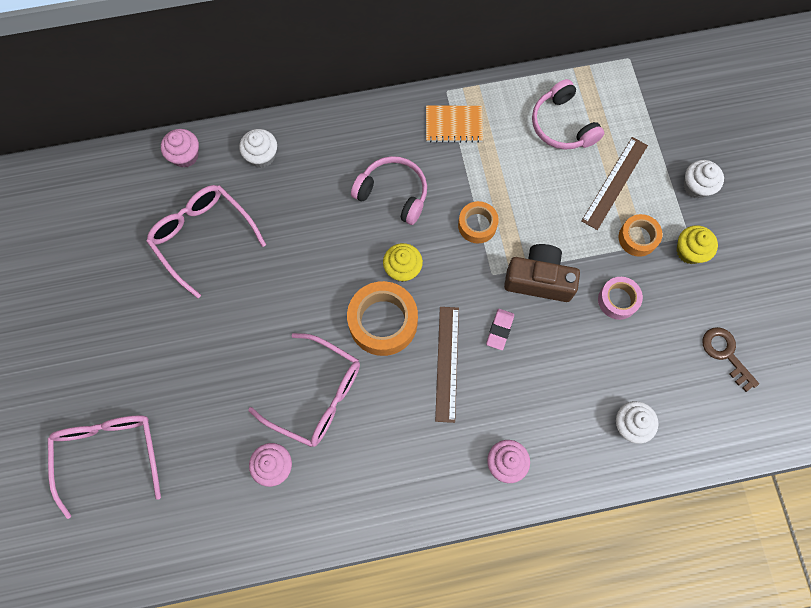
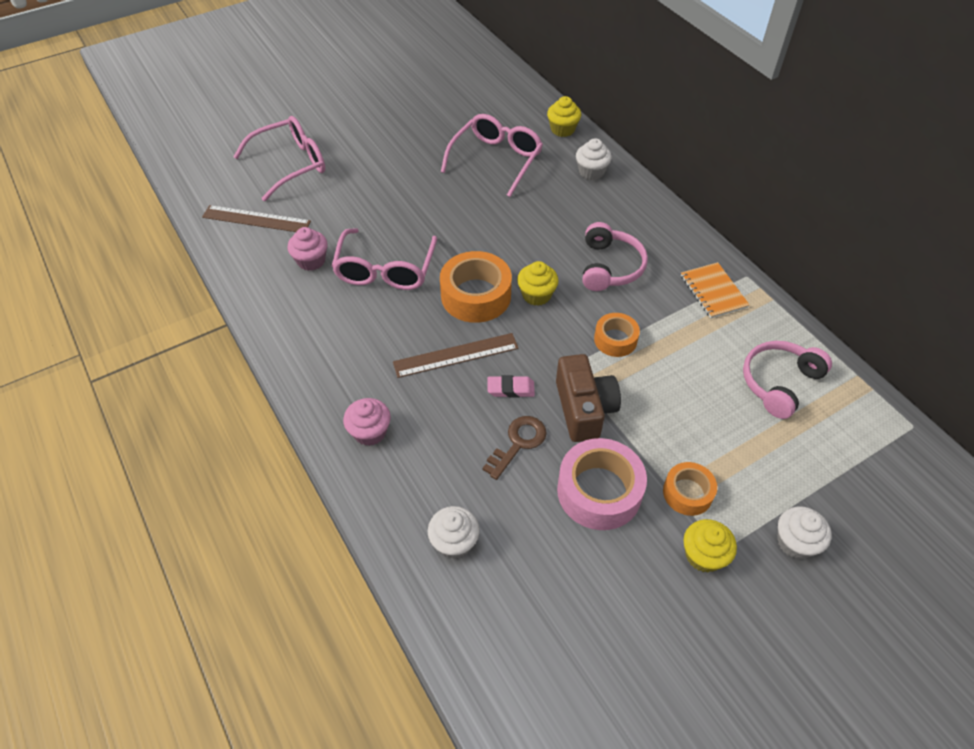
camera: 70 degrees right, 20 degrees down
(185, 156) = (562, 129): pink cupcake -> yellow cupcake
(614, 183) = (742, 451): brown ruler -> brown ruler (256, 219)
(617, 300) = (599, 491): pink tape -> pink tape, size x1.71
(725, 354) = (589, 632): brown key -> brown key (518, 443)

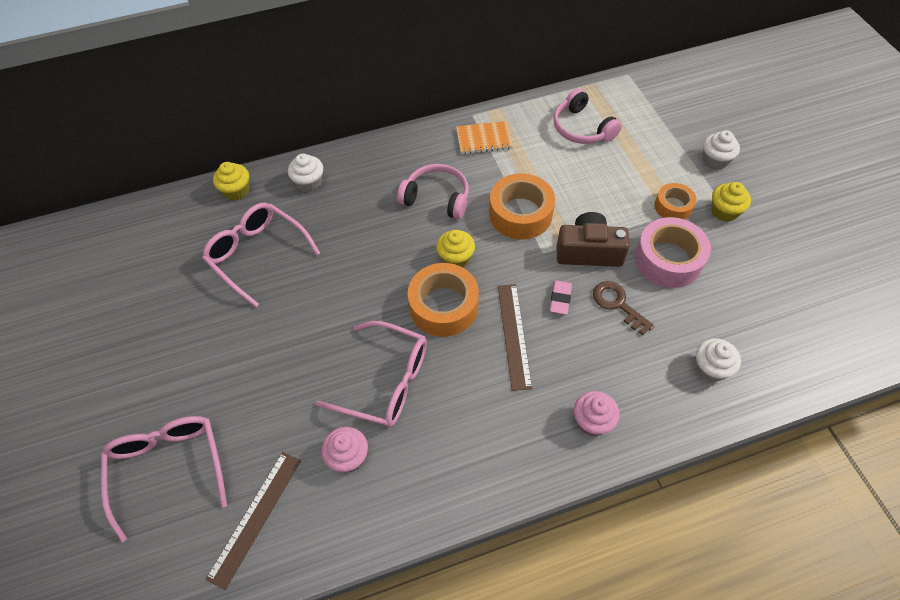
camera: 75 degrees left, 5 degrees up
(615, 340) = (520, 214): orange tape -> orange tape, size x1.71

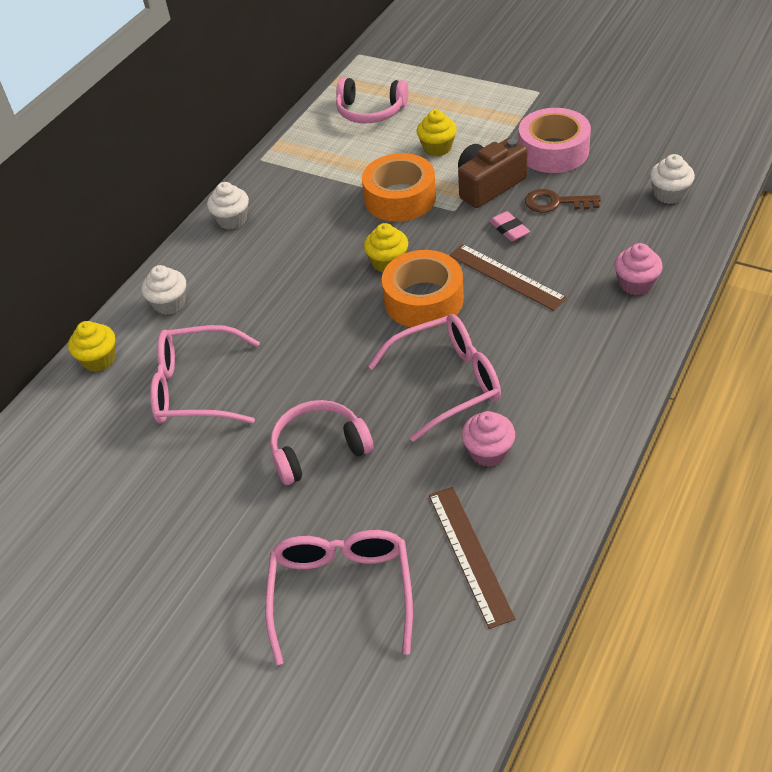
camera: 40 degrees left, 10 degrees down
(169, 469) = (342, 593): pink glasses -> pink glasses turned 60 degrees clockwise
(437, 198) = (311, 234): pink headphones -> pink headphones (318, 449)
(483, 139) = (295, 169): orange notebook -> none
(673, 206) = (512, 117): orange tape -> none
(715, 160) = (503, 69): white cupcake -> white cupcake (232, 220)
(724, 211) = (552, 96): yellow cupcake -> yellow cupcake (437, 148)

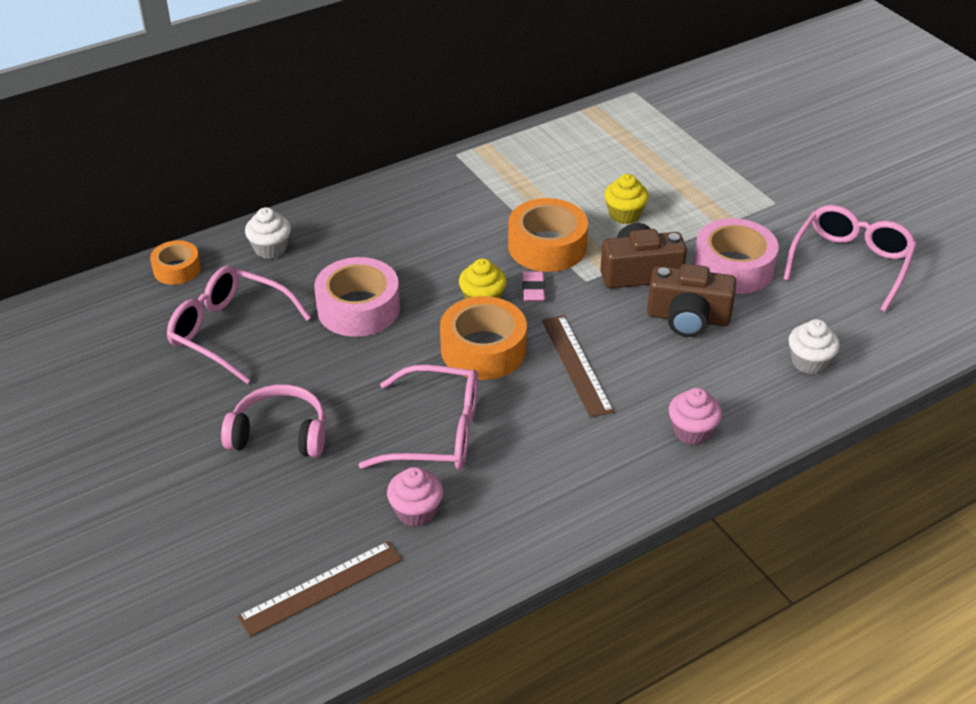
camera: 25 degrees right, 5 degrees down
(99, 359) = (177, 269): yellow cupcake -> orange tape
(232, 220) = (384, 199): white cupcake -> none
(291, 316) = (358, 308): none -> pink tape
(342, 593) = (193, 561): pink glasses -> pink glasses (850, 264)
(370, 111) = (594, 152): pink headphones -> none
(469, 554) = (321, 588): brown ruler -> brown ruler turned 45 degrees clockwise
(509, 229) = (620, 322): pink eraser -> pink eraser (533, 290)
(555, 202) = (688, 318): brown key -> brown camera

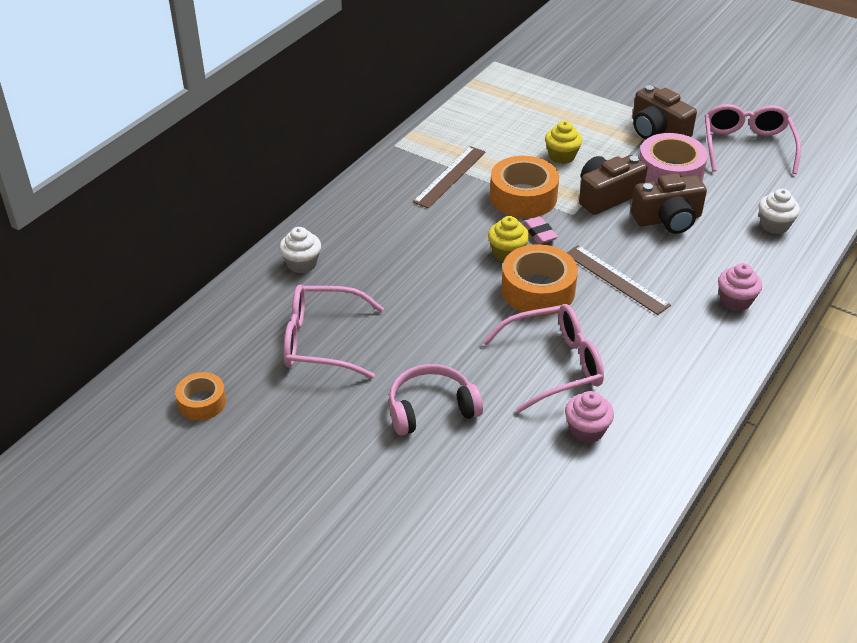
camera: 25 degrees left, 0 degrees up
(177, 269) = (233, 305): orange tape -> orange tape (202, 402)
(321, 588) = (562, 515): brown ruler -> brown ruler (450, 176)
(358, 308) = (414, 289): pink tape -> none
(757, 217) = (657, 131): none -> brown camera

